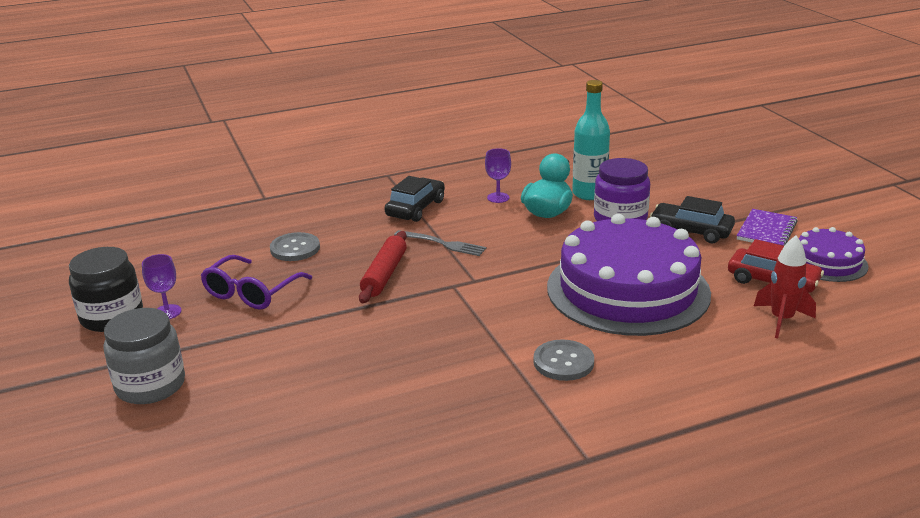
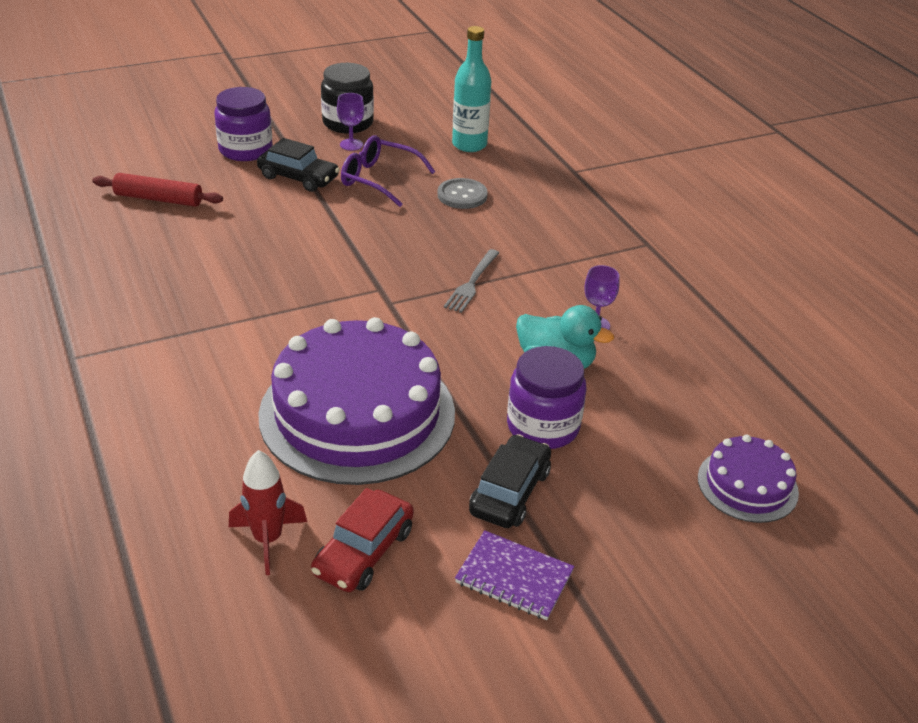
camera: 85 degrees right, 10 degrees up
(150, 385) = (245, 150): grey jar -> purple jar
(384, 274) = (406, 247): red rolling pin -> red rolling pin (158, 199)
(415, 208) = (558, 264): black car -> black car (298, 177)
(563, 362) = (223, 354): grey button -> none
(589, 194) = (618, 405): turquoise bottle -> turquoise bottle (469, 145)
(828, 262) = (414, 629): purple cake -> purple cake (747, 485)

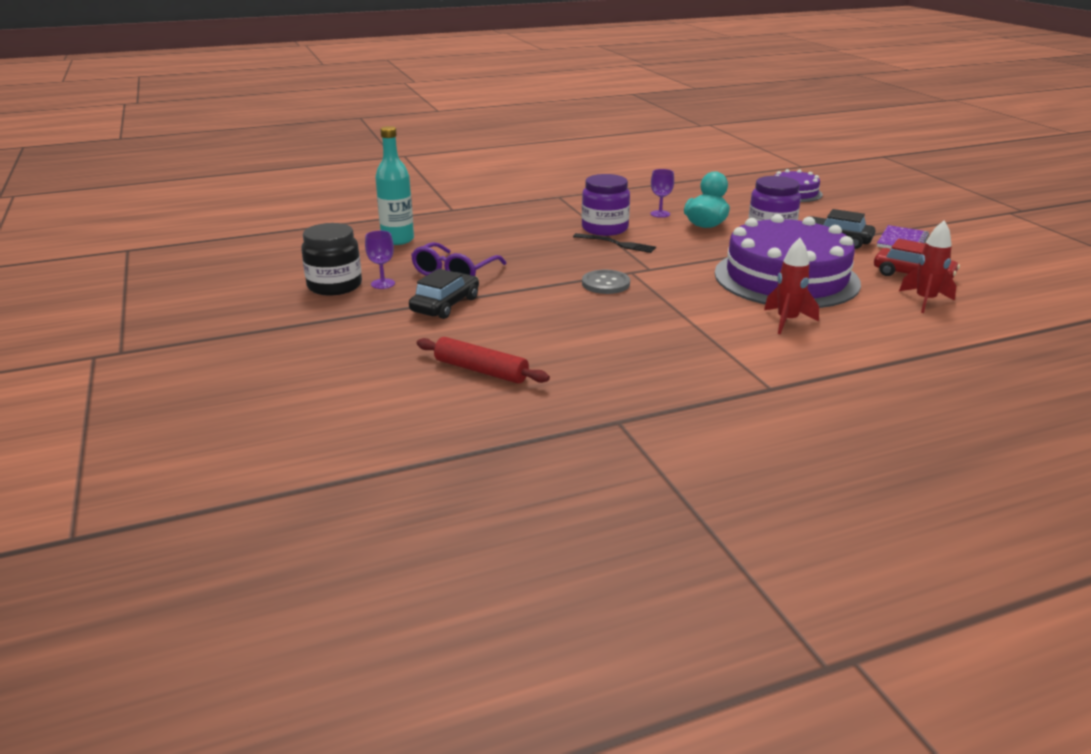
camera: 85 degrees left, 10 degrees down
(158, 199) = (481, 370): red rolling pin -> red rolling pin turned 75 degrees counterclockwise
(224, 393) = (787, 321): none -> red rocket
(245, 150) = (379, 331): purple jar -> purple jar (604, 228)
(462, 195) = (486, 244): grey button -> grey button (605, 284)
(472, 283) = (617, 244): grey fork -> black fork

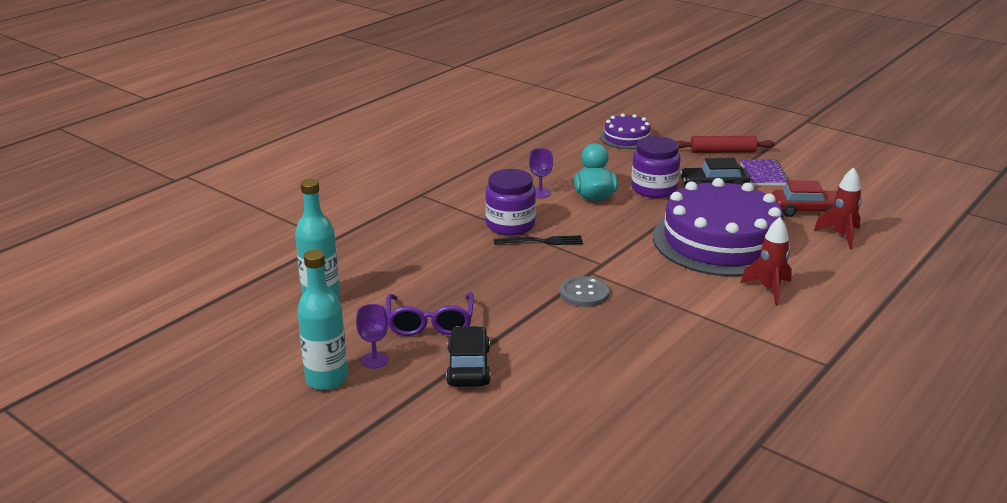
camera: 30 degrees left, 0 degrees up
(334, 286) = (326, 379): black jar -> turquoise bottle
(481, 370) = (590, 433): red rolling pin -> red rolling pin (723, 151)

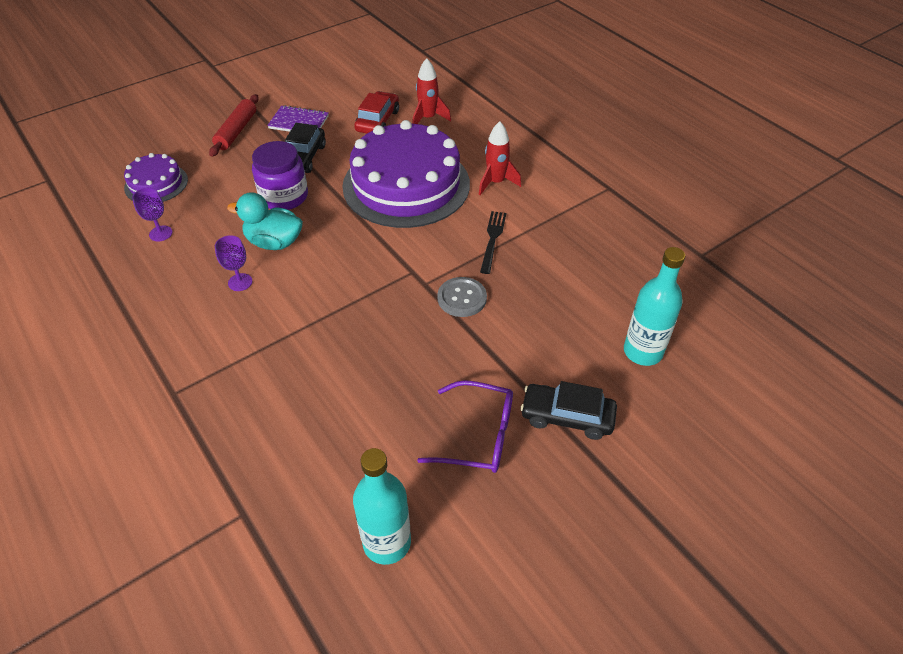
camera: 75 degrees left, 20 degrees up
(326, 379) = (566, 555): turquoise bottle -> turquoise bottle (643, 352)
(375, 360) = (538, 500): purple goblet -> purple goblet (160, 233)
(510, 225) = (299, 323): purple jar -> none
(542, 241) = (348, 305): black fork -> black fork (492, 239)

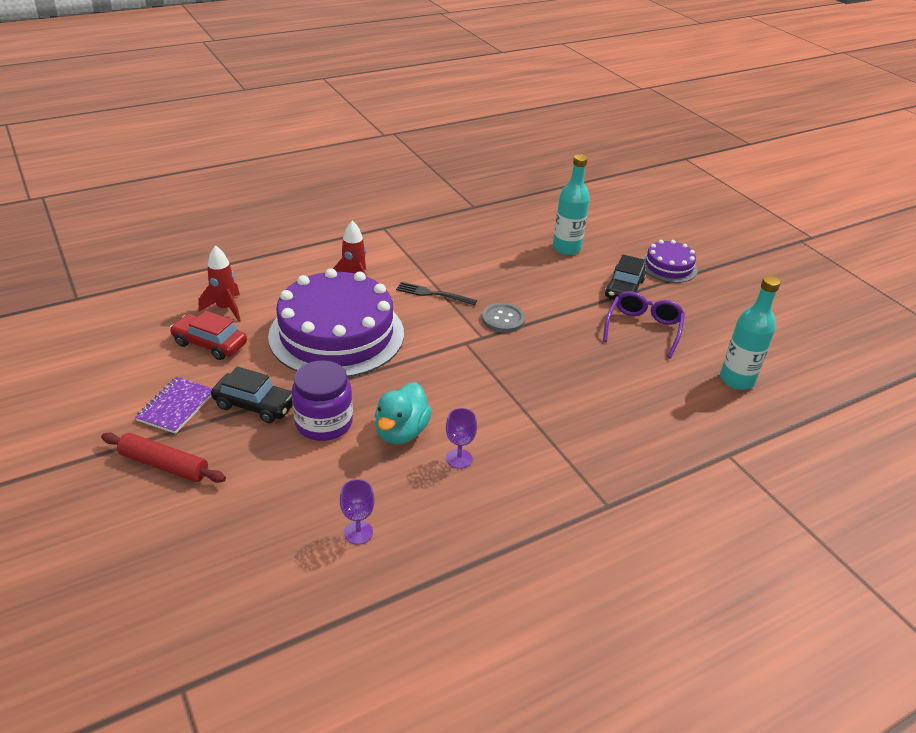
camera: 85 degrees left, 10 degrees down
(156, 184) = (250, 545): purple cake -> purple cake (668, 266)

